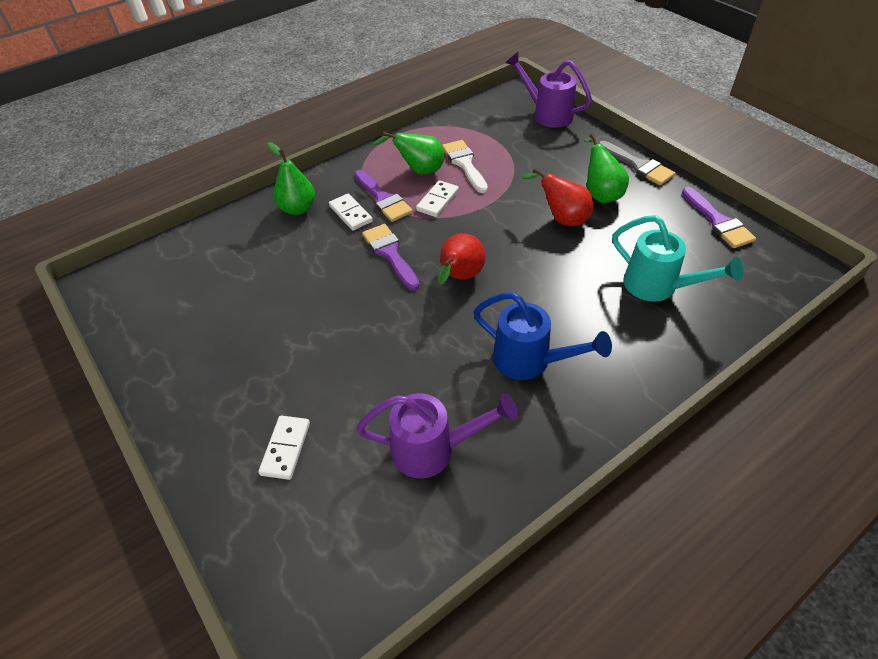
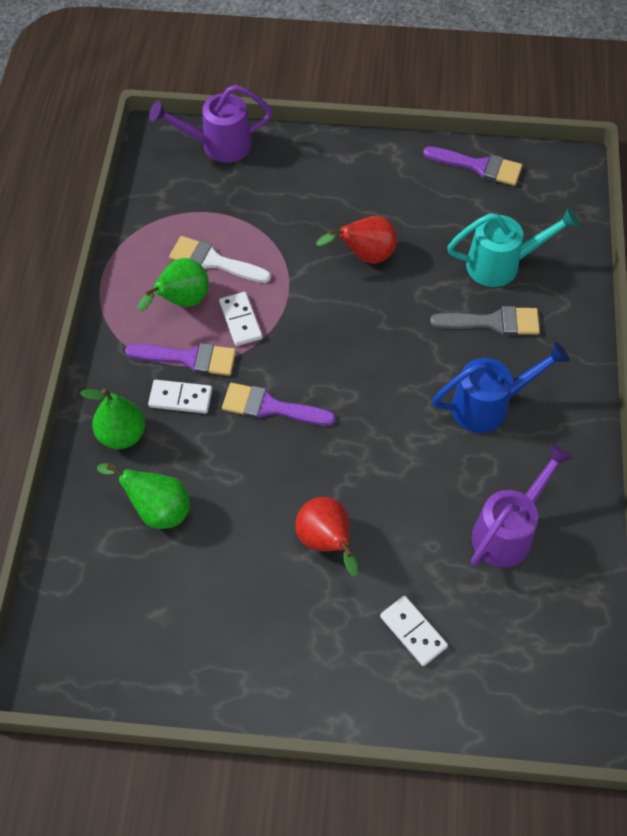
camera: 50 degrees left, 10 degrees up
(459, 277) = (354, 380): red pear -> red pear (326, 542)
(600, 194) = (366, 205): green pear -> green pear (157, 509)
(638, 165) = (362, 151): grey brush -> grey brush (493, 322)

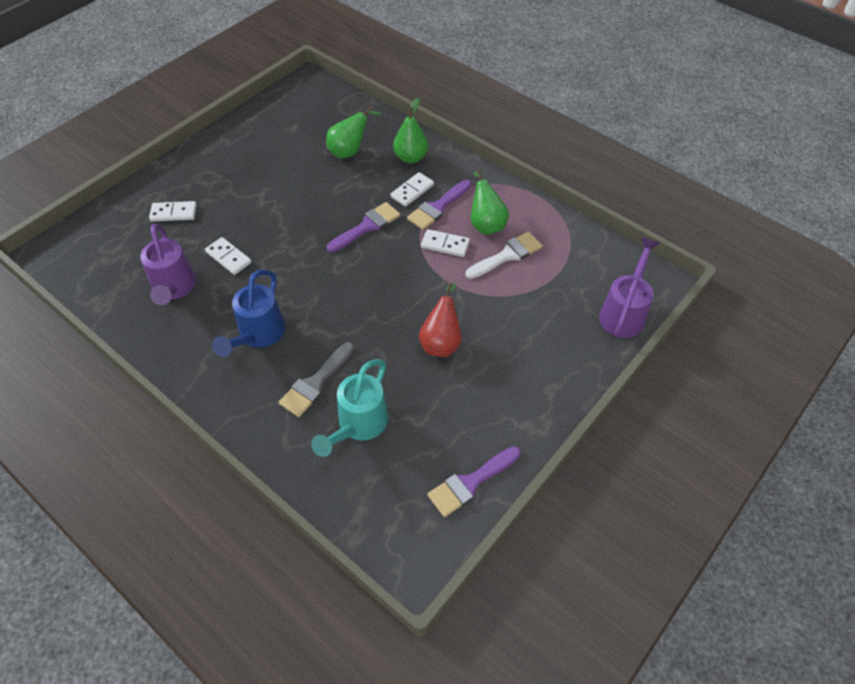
camera: 125 degrees right, 5 degrees down
(326, 542) = (259, 206): red pear -> none
(424, 511) = (228, 257): none -> white domino

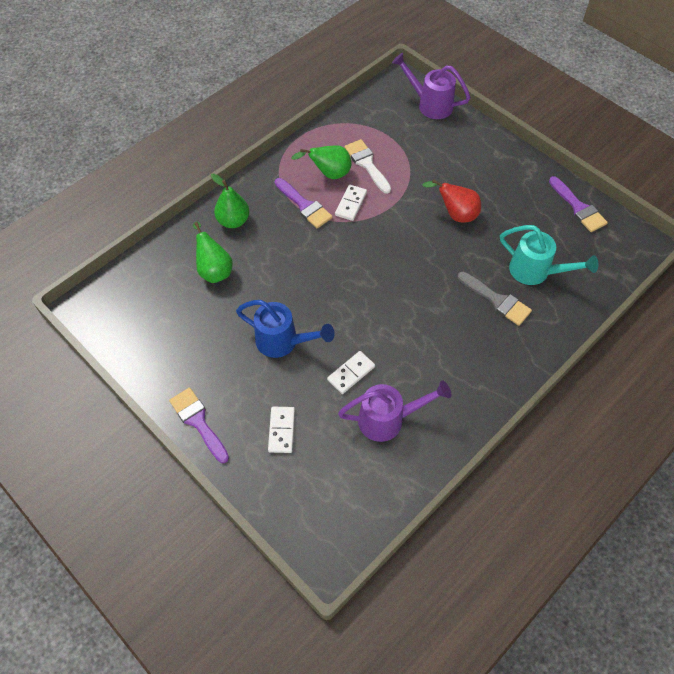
camera: 85 degrees left, 5 degrees up
(258, 335) = (447, 344): blue watering can -> blue watering can (283, 342)
(367, 226) = (322, 259): purple brush -> purple brush (198, 421)
(412, 191) = (280, 223): white domino -> none

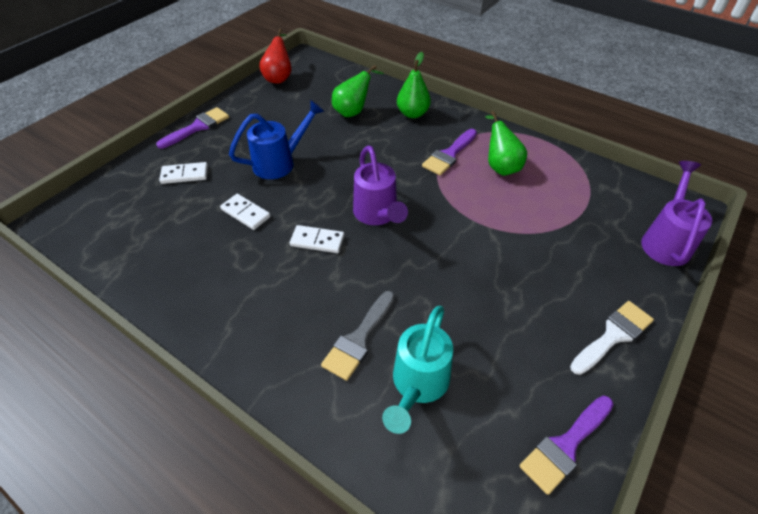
camera: 80 degrees right, 10 degrees down
(283, 342) = (280, 163): blue watering can -> blue watering can turned 135 degrees counterclockwise
(351, 204) = (465, 188): white domino -> white domino (317, 241)
(367, 164) = (530, 194): white brush -> white brush (613, 335)
(388, 419) = (190, 248): purple watering can -> purple watering can (377, 215)
(455, 214) = (487, 283): red pear -> red pear (279, 78)

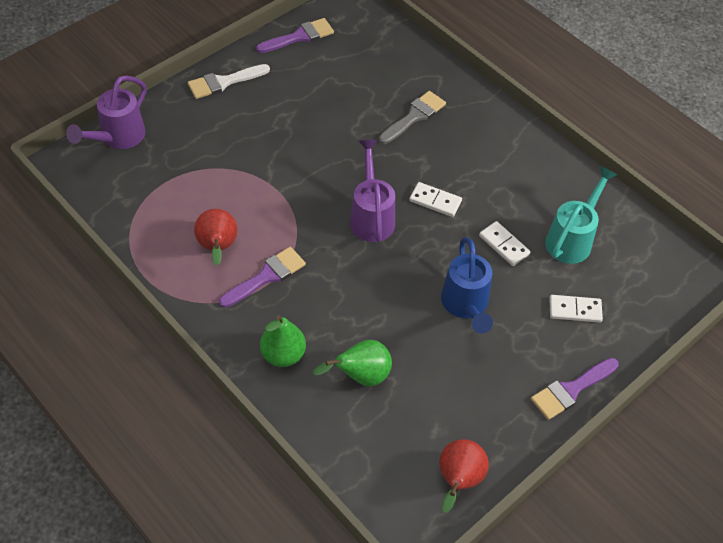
camera: 170 degrees left, 5 degrees up
(280, 163) = (465, 305): blue watering can -> blue watering can turned 75 degrees counterclockwise
(417, 385) = (380, 82): turquoise watering can -> turquoise watering can (572, 239)
(500, 166) = (218, 248): green pear -> red pear

